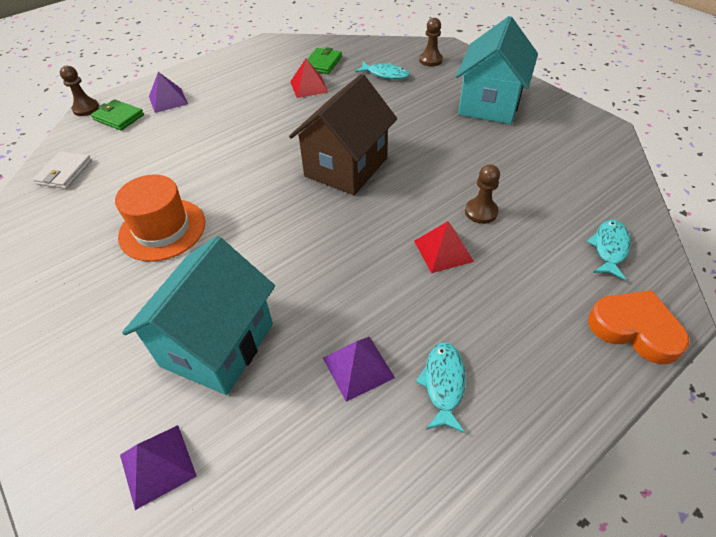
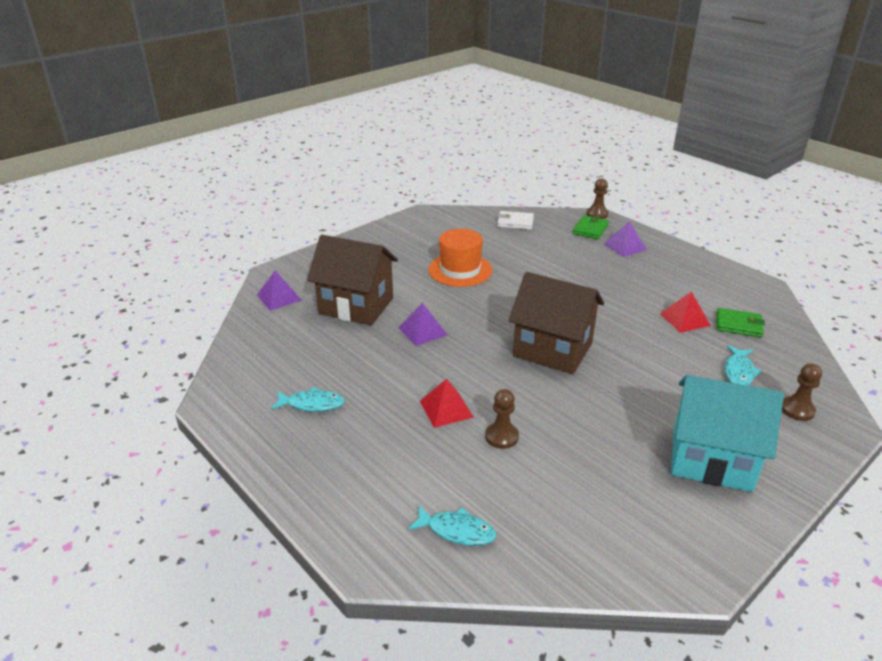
camera: 85 degrees right, 15 degrees down
(217, 345) = (356, 306): turquoise house -> brown house
(358, 367) = (331, 364): purple pyramid -> purple pyramid (423, 331)
(634, 329) = (351, 528): orange heart -> none

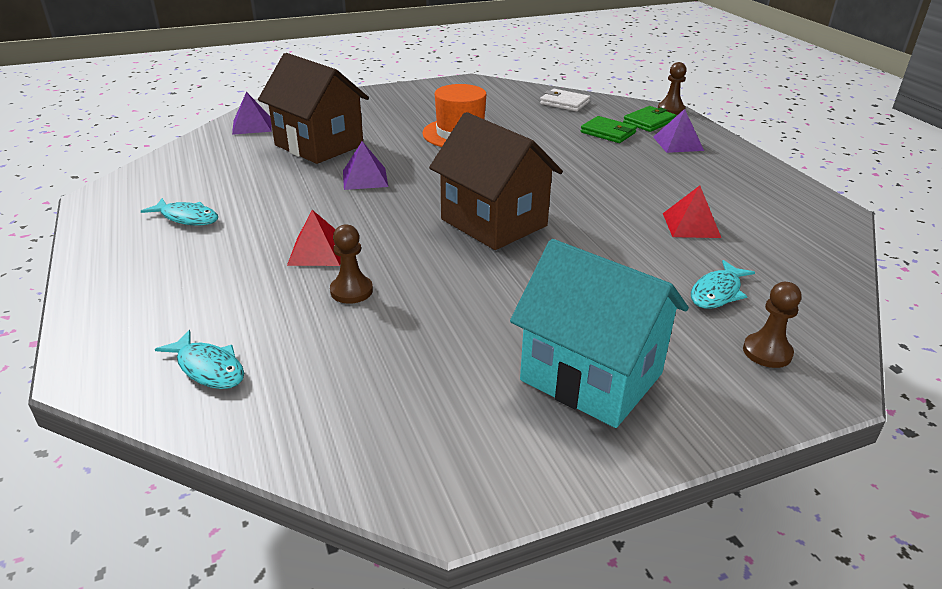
camera: 20 degrees right, 0 degrees up
(738, 325) = (761, 244): green wallet -> green wallet (608, 132)

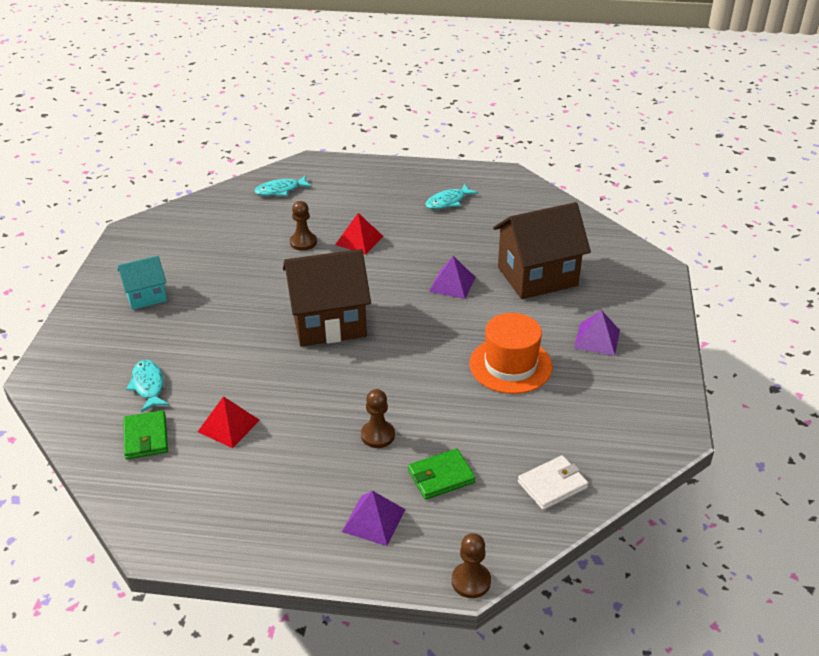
camera: 120 degrees right, 5 degrees up
(252, 125) = (607, 251): purple pyramid -> purple pyramid (597, 339)
(591, 377) = (146, 296): turquoise house -> turquoise house, size x0.55
(649, 122) = (447, 532): green wallet -> green wallet (146, 437)
(767, 352) = (85, 371): brown pawn -> brown pawn (378, 435)

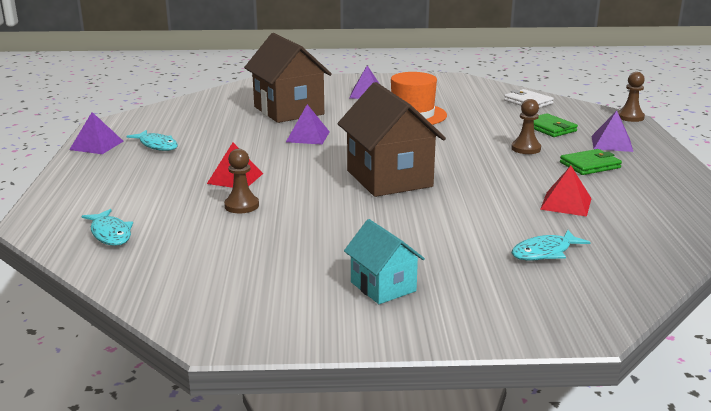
camera: 100 degrees left, 15 degrees down
(146, 437) = (617, 239): green wallet -> green wallet (590, 165)
(455, 174) = (96, 145): none -> purple pyramid

